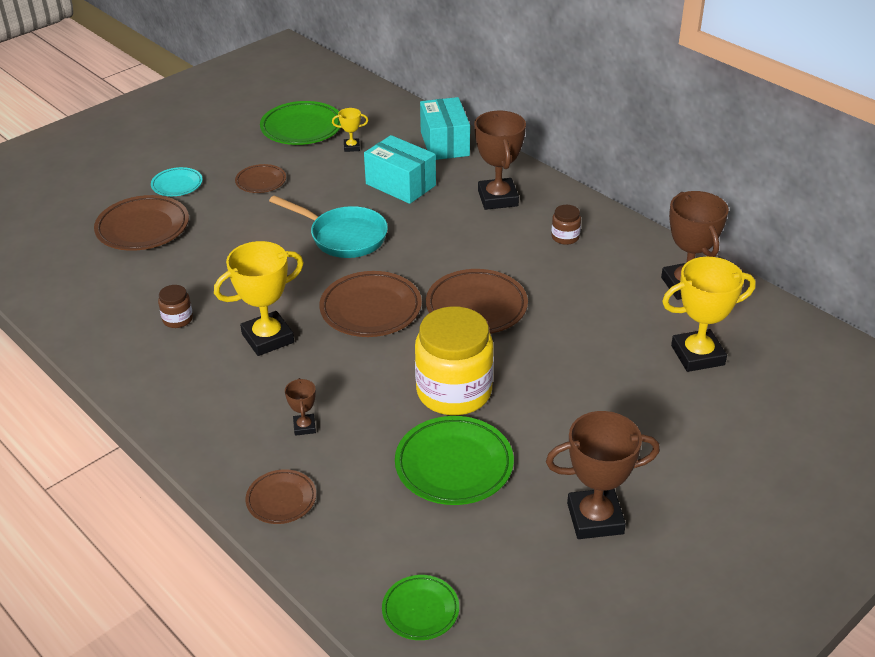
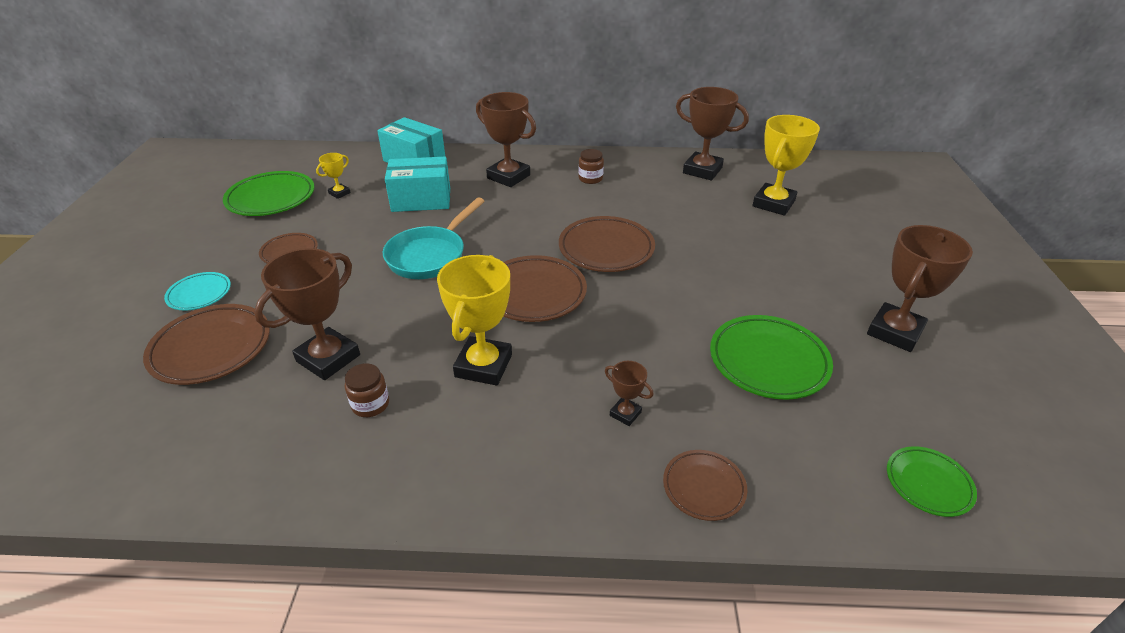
camera: 45 degrees left, 0 degrees up
(192, 274) = (328, 358): none -> brown trophy
(343, 237) = (430, 255): turquoise pan -> turquoise pan turned 135 degrees clockwise
(454, 391) = (684, 312): yellow jar -> none

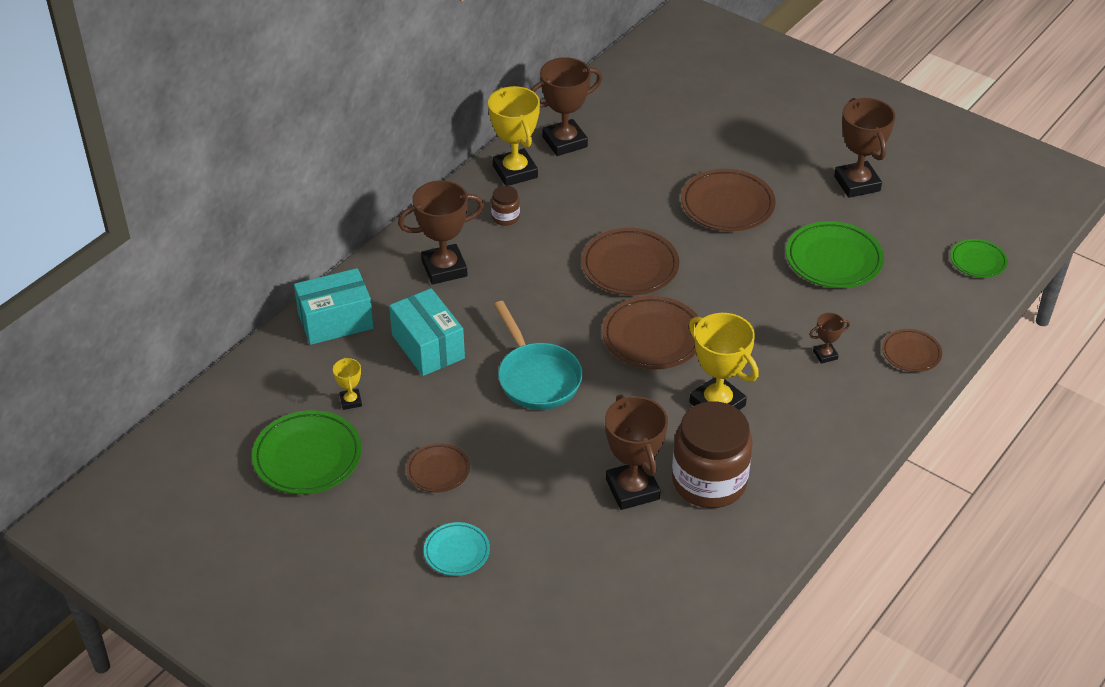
camera: 55 degrees left, 5 degrees up
(211, 348) = (555, 560): brown plate -> brown plate (727, 205)
(370, 404) = (709, 481): brown jar -> brown jar, size x2.29
(421, 200) = (428, 346): turquoise box -> turquoise box turned 60 degrees counterclockwise
(773, 203) = (658, 136): yellow trophy -> yellow trophy (515, 172)

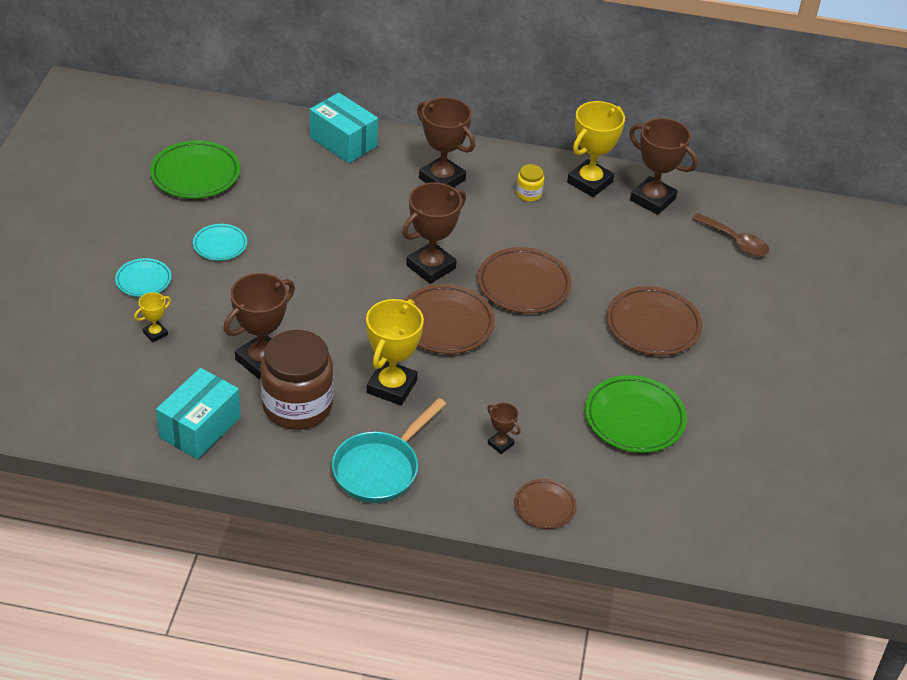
camera: 60 degrees right, 0 degrees up
(350, 401) = (264, 177): yellow trophy -> yellow trophy (155, 333)
(428, 346) = (348, 198): turquoise box -> turquoise box (200, 427)
(438, 470) = (220, 245): brown plate -> turquoise plate
(505, 217) = (529, 194): brown jar -> yellow jar
(537, 377) = (353, 268): turquoise pan -> turquoise pan (380, 469)
(650, 115) = (735, 241): none -> brown spoon
(857, 183) = (758, 409): brown trophy -> brown trophy (431, 267)
(978, 261) = (715, 530): green plate -> none

